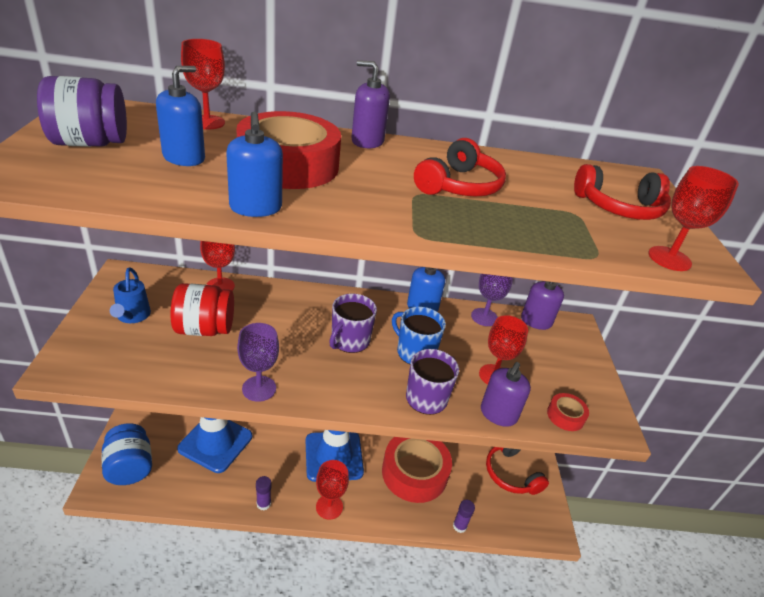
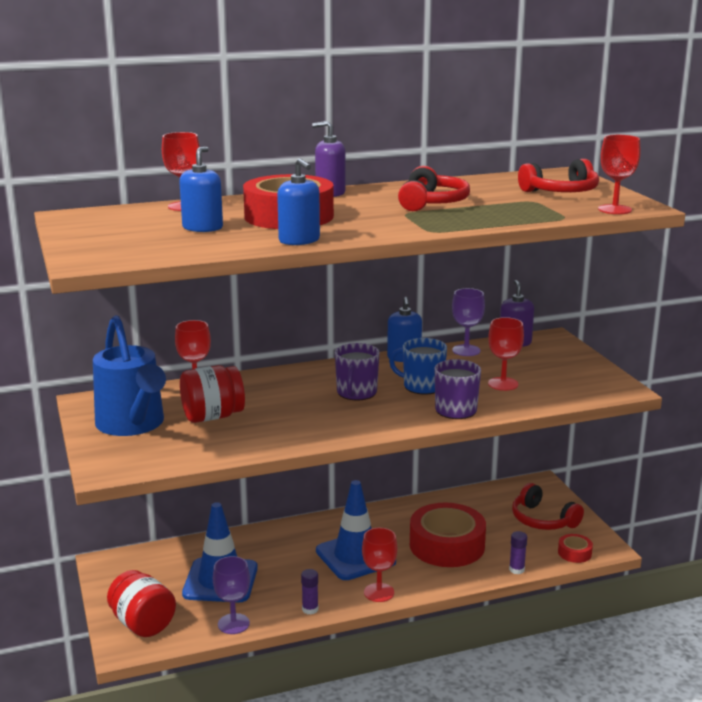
camera: 15 degrees left, 15 degrees down
(90, 143) = (115, 234): purple jar -> none
(130, 467) = (143, 624): blue jar -> red jar
(132, 316) = (133, 425): blue watering can -> blue watering can, size x1.99
(259, 388) = (303, 439): purple goblet -> purple goblet (233, 624)
(498, 414) = (523, 404): purple soap dispenser -> none
(565, 416) = (580, 392): red tape -> red tape (574, 553)

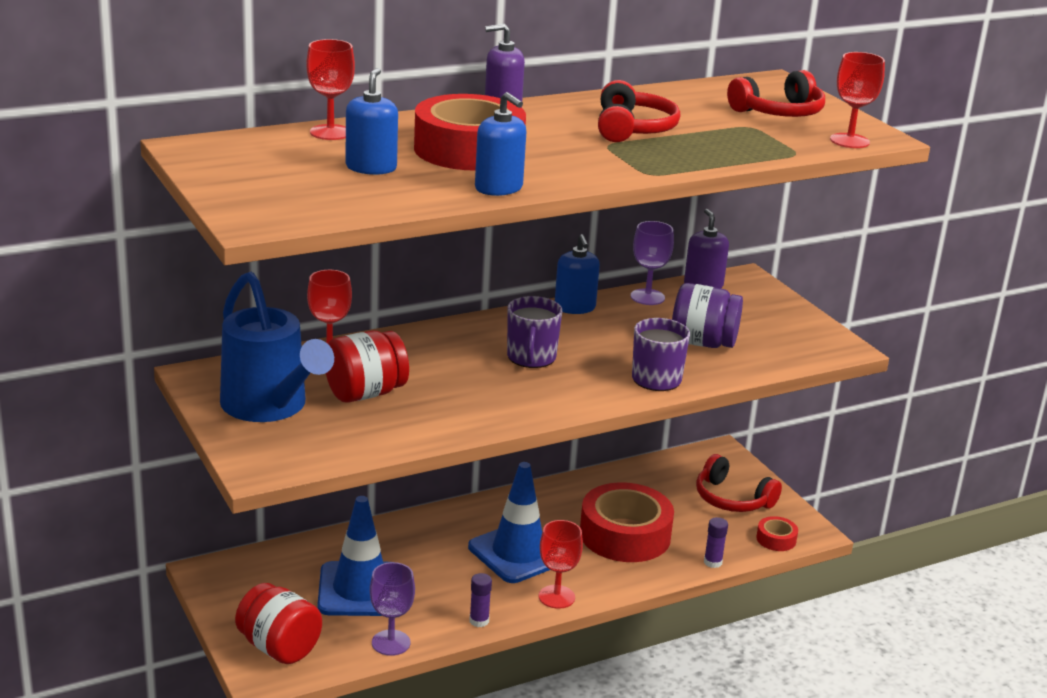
camera: 10 degrees left, 5 degrees up
(422, 386) = (607, 347): blue mug -> none
(503, 384) = (703, 343): red goblet -> purple jar

